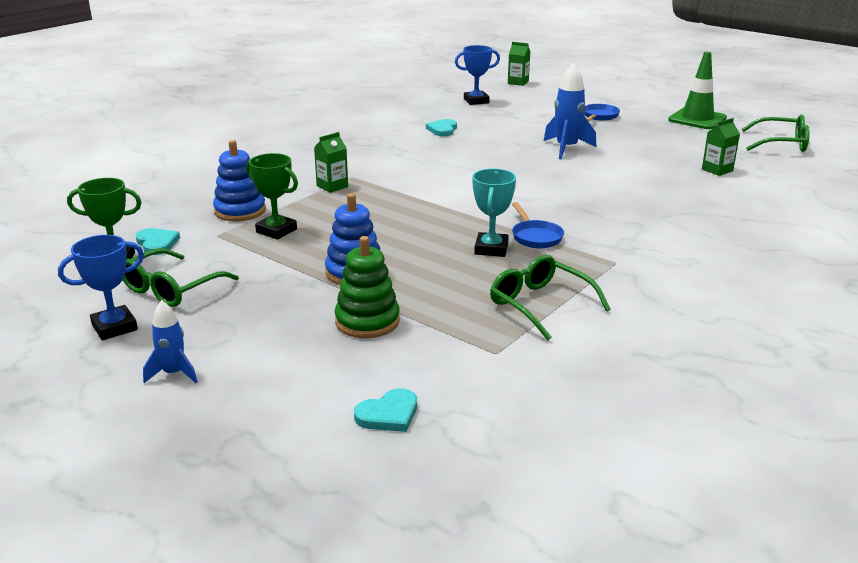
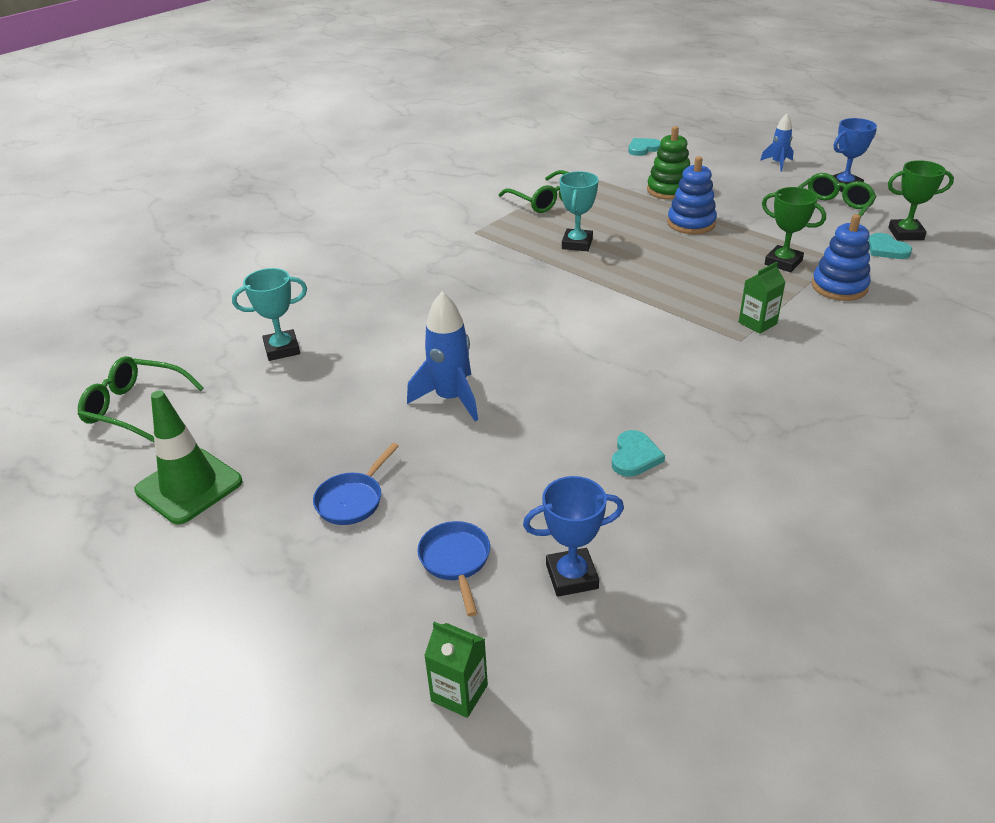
camera: 175 degrees left, 10 degrees up
(535, 237) = (534, 256): blue pan -> blue pan (456, 561)
(717, 170) = (282, 349): green carton -> turquoise trophy

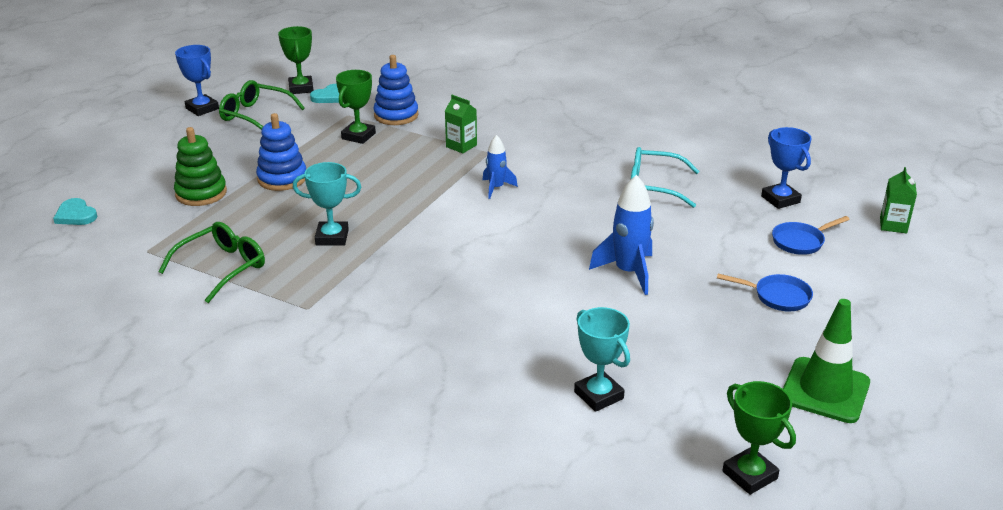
camera: 105 degrees left, 5 degrees down
(135, 407) = (749, 475): green glasses -> green trophy
(634, 456) = (654, 186): turquoise heart -> turquoise glasses
(778, 163) = (141, 138): blue rocket -> blue rocket (496, 188)

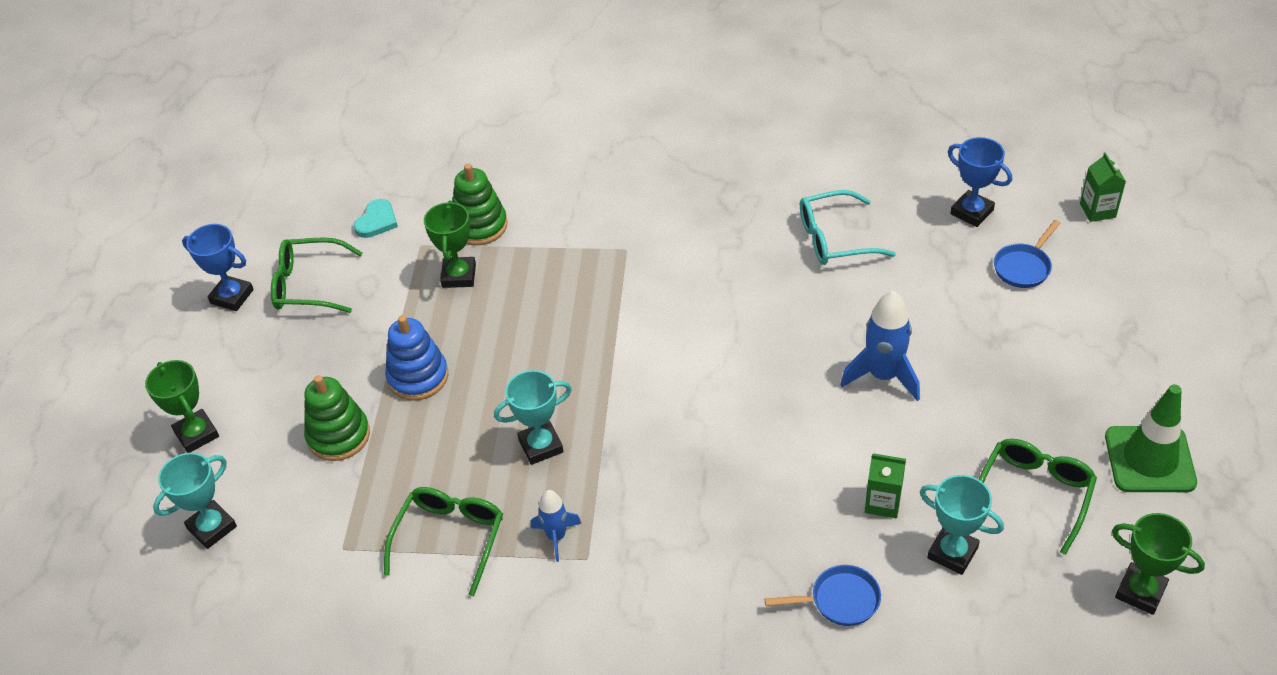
camera: 20 degrees left, 15 degrees up
(76, 215) = (212, 527): turquoise heart -> turquoise trophy
(301, 88) = (331, 219): green trophy -> green trophy (197, 434)
(396, 115) = (479, 226): blue stacking toy -> green stacking toy
(461, 146) = (589, 250): green carton -> green carton (883, 502)
(496, 188) = (670, 302): blue rocket -> blue rocket (556, 537)
(700, 381) = (1034, 494): none -> green glasses
(777, 297) = (1043, 353): blue pan -> blue pan (839, 600)

